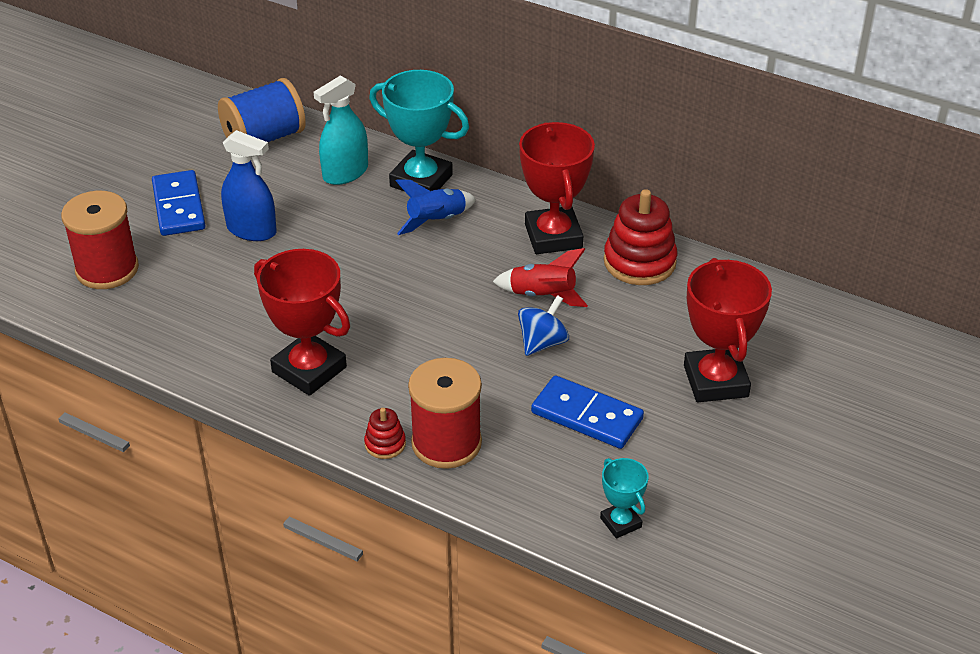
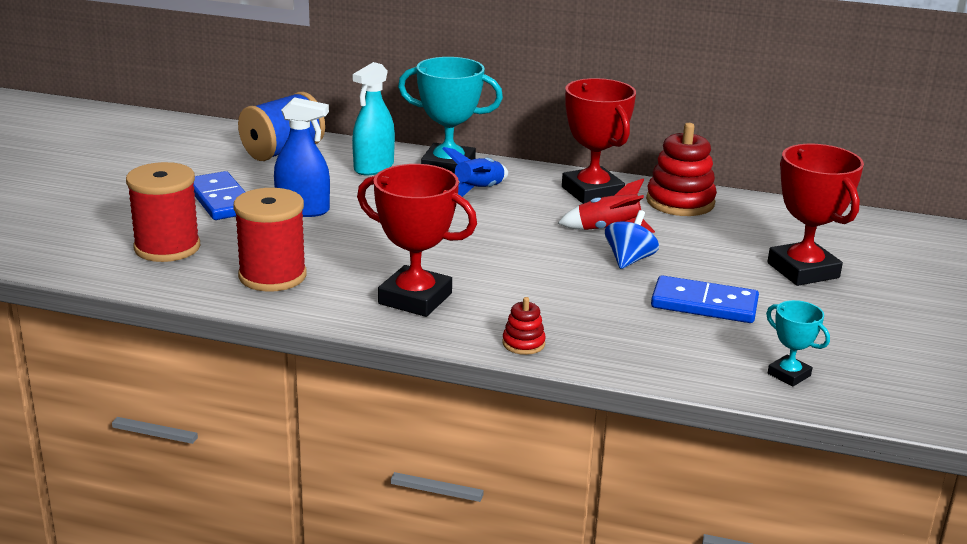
camera: 15 degrees left, 15 degrees down
(446, 443) = (583, 336): red spool -> red spool (272, 276)

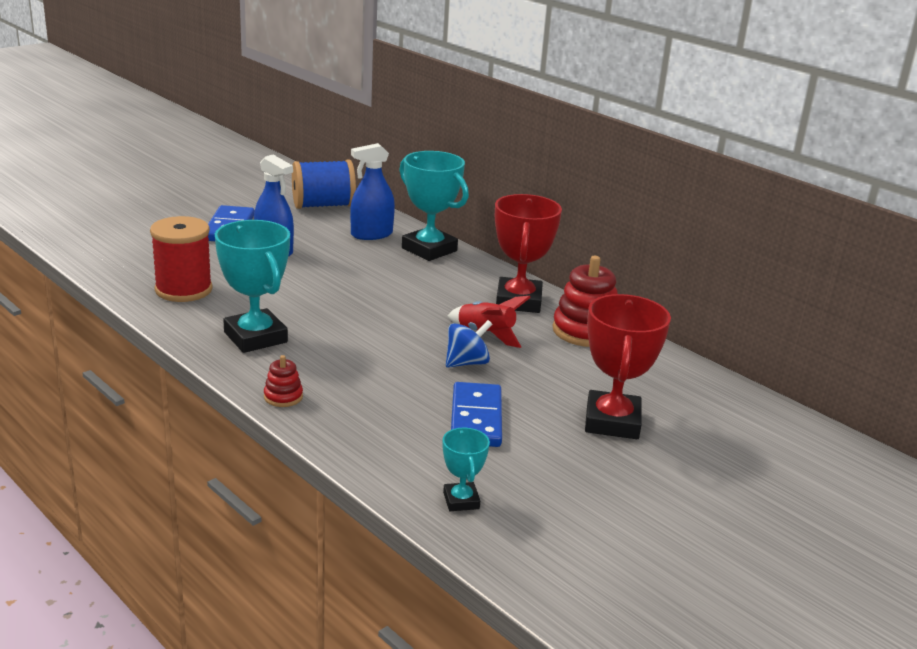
camera: 30 degrees right, 0 degrees up
(167, 247) = (146, 250): red spool -> none
(374, 167) = (371, 234): turquoise spray bottle -> blue spray bottle
(415, 298) = (255, 337): red trophy -> turquoise trophy
(478, 191) = (425, 274): blue rocket -> none
(704, 304) = (476, 418): blue domino -> blue domino turned 45 degrees clockwise

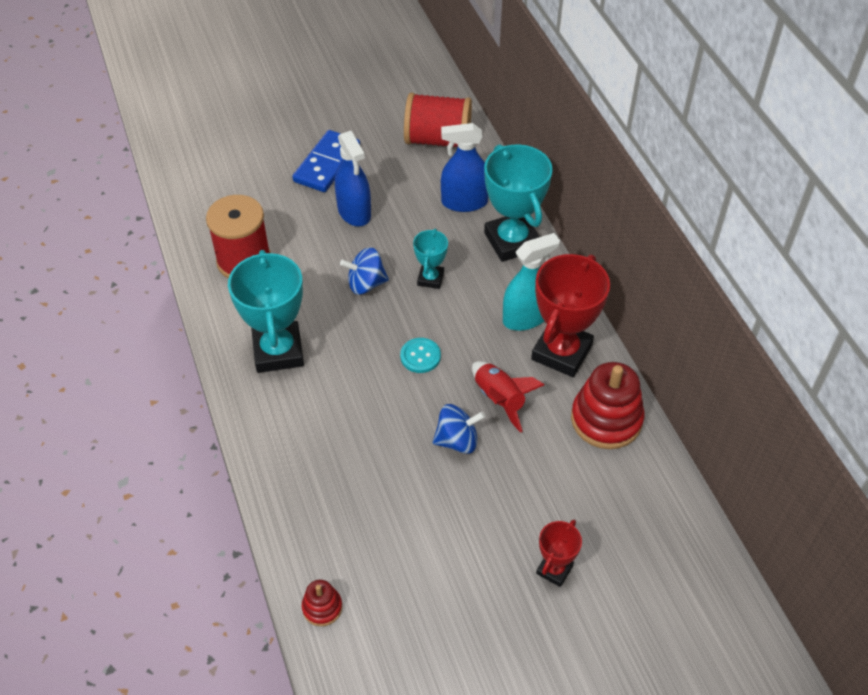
camera: 25 degrees right, 25 degrees up
(283, 397) = (265, 447): red stacking toy -> red stacking toy (322, 607)
(314, 288) = (366, 284): none -> blue spinning top
(323, 205) = (437, 140): blue spool -> red spool
(396, 321) = (420, 356): none -> turquoise button
(461, 501) = (354, 637): turquoise trophy -> turquoise trophy (430, 279)
(473, 287) = (525, 317): none -> turquoise spray bottle
(476, 418) = (425, 527): blue domino -> none
(612, 422) = (554, 569): red trophy -> red trophy, size x0.52

